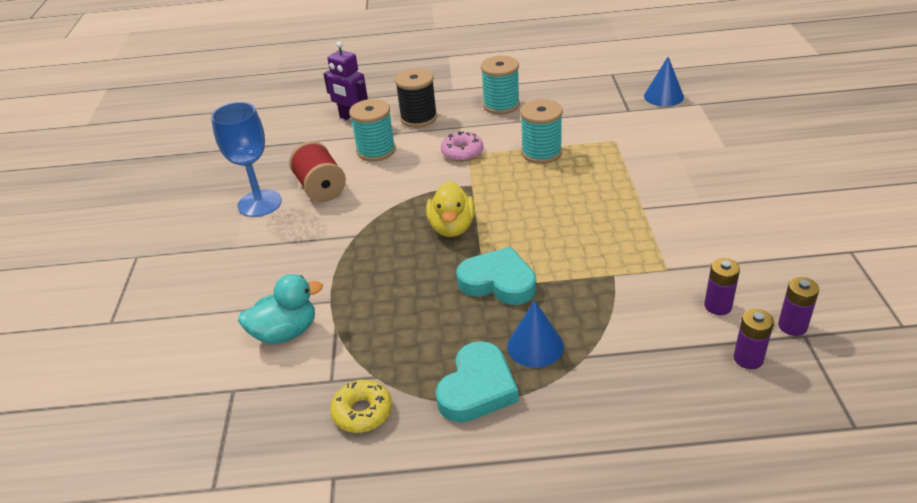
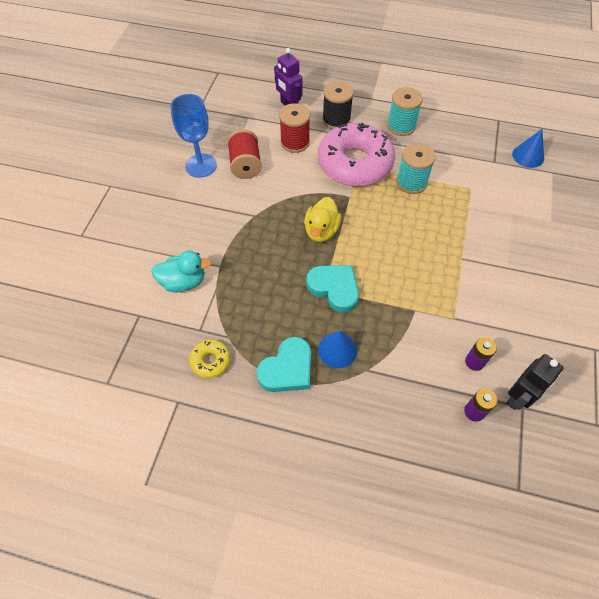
camera: 15 degrees right, 20 degrees up
(376, 151) = (295, 142): turquoise spool -> red spool
(462, 152) = (355, 163): pink donut -> pink donut, size x2.36
(792, 326) = (518, 397): purple battery -> black robot

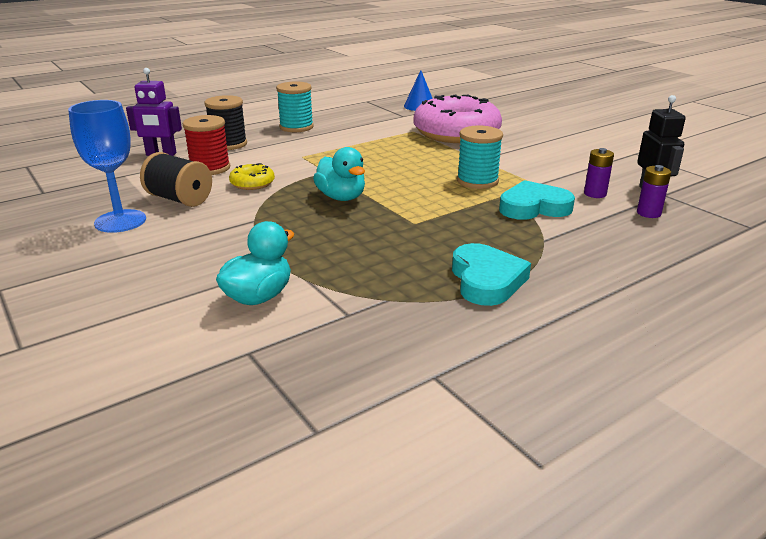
camera: 50 degrees left, 30 degrees down
(210, 361) = (406, 325): yellow donut -> yellow donut (252, 183)
(245, 165) = (179, 199): red spool -> black spool
(321, 231) = (341, 197): yellow duck -> turquoise duck
(334, 288) = (422, 218): turquoise heart -> turquoise heart (534, 207)
(337, 350) = (499, 245): blue cone -> none
(355, 163) = (295, 156): pink donut -> pink donut (456, 133)
(411, 182) = (364, 145): turquoise spool -> turquoise spool (477, 181)

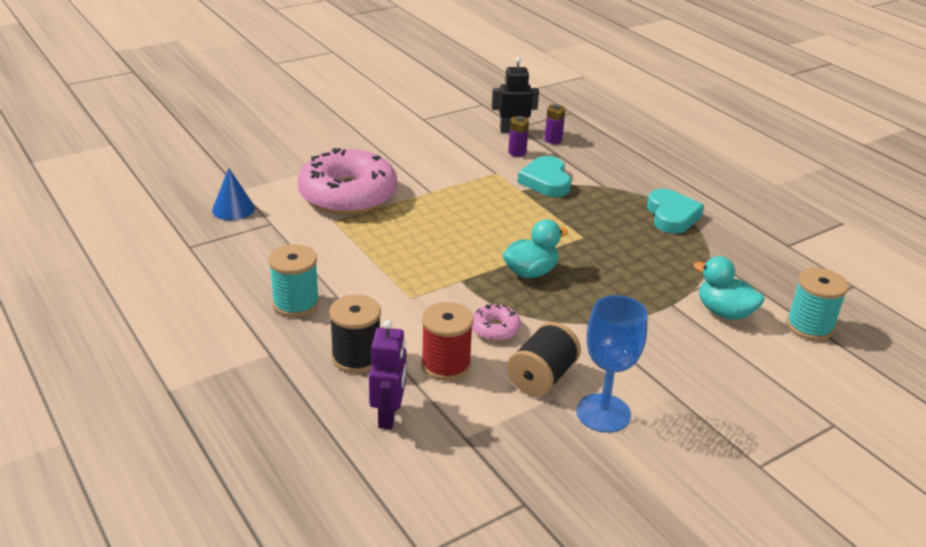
camera: 90 degrees left, 5 degrees up
(252, 183) = (495, 329): yellow donut -> pink donut
(477, 181) = (489, 199): turquoise spool -> turquoise spool (809, 326)
(486, 280) = (672, 216): turquoise heart -> turquoise heart turned 90 degrees clockwise

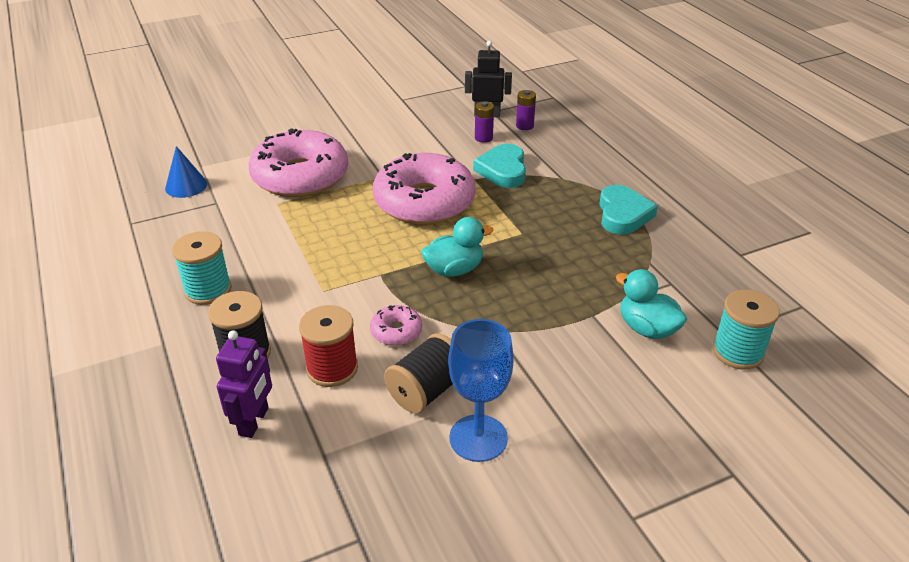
camera: 10 degrees right, 5 degrees up
(480, 213) = (424, 202): none -> pink donut

